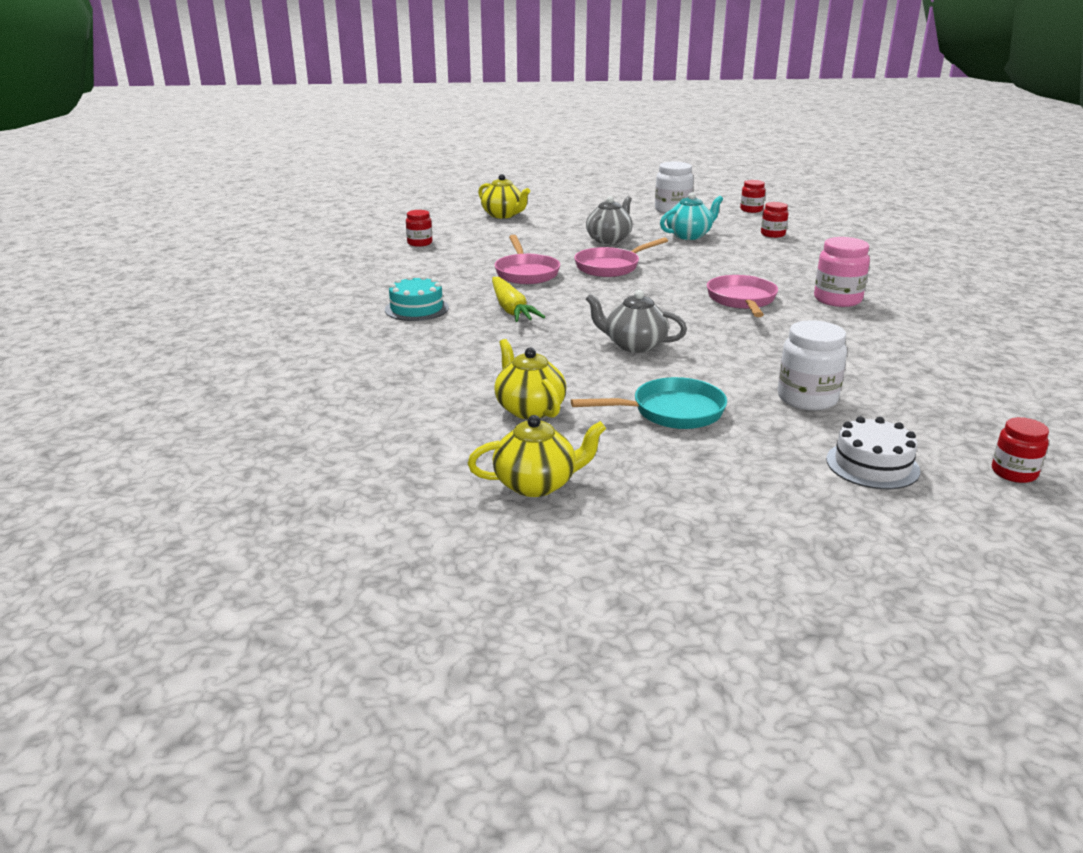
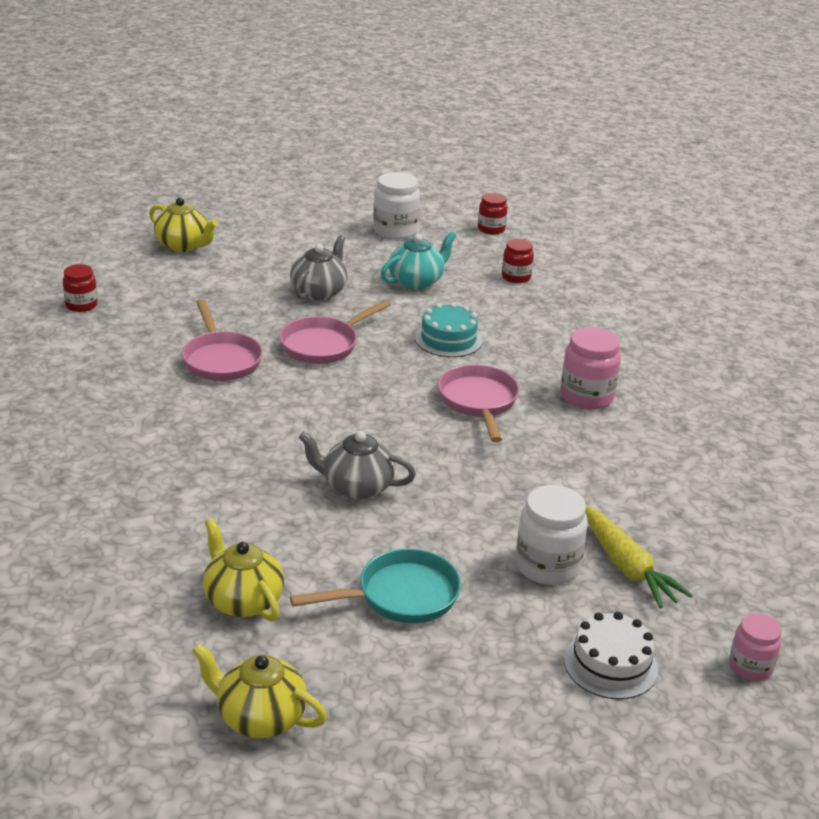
camera: 10 degrees left, 5 degrees up
(416, 309) = (92, 432): turquoise cake -> turquoise cake (448, 339)
(511, 309) = (208, 428): yellow carrot -> yellow carrot (626, 566)
(537, 484) = (259, 717): yellow teapot -> yellow teapot turned 135 degrees counterclockwise
(1014, 473) = (750, 666): red jar -> pink jar

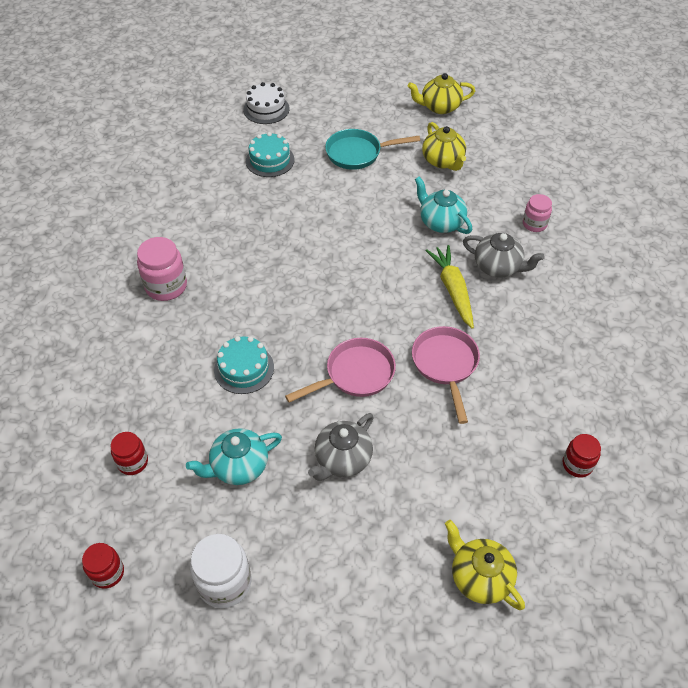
camera: 165 degrees left, 20 degrees up
(239, 503) = (440, 222): none -> turquoise teapot
(259, 717) = (439, 107): yellow teapot -> yellow teapot turned 135 degrees clockwise
(356, 487) = (364, 225): grey teapot -> grey teapot (498, 267)
(478, 402) = (251, 290): pink pan -> none
(547, 566) = (270, 160): white jar -> turquoise cake
(626, 566) = (225, 155): yellow carrot -> yellow carrot (452, 290)
(750, 666) = (199, 100): pink jar -> pink jar (534, 224)

